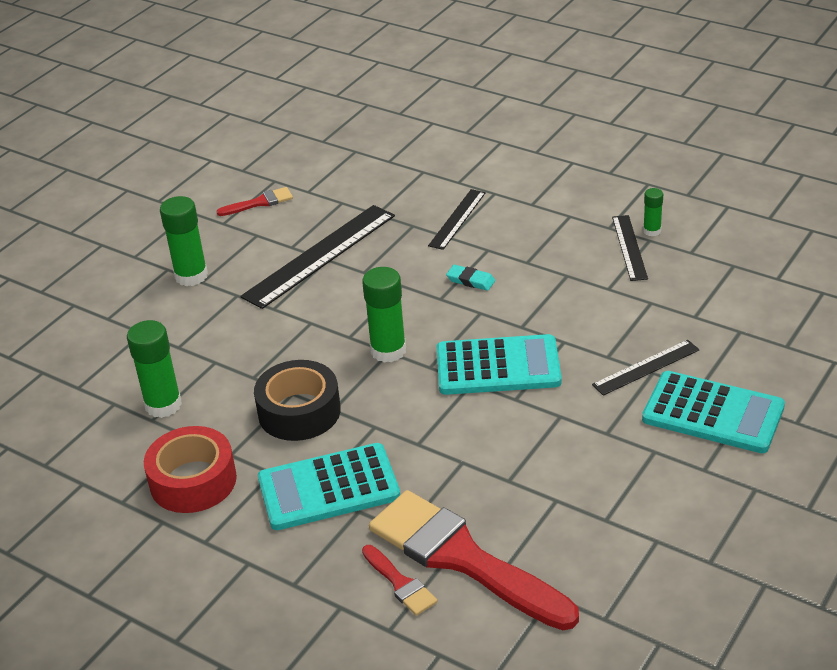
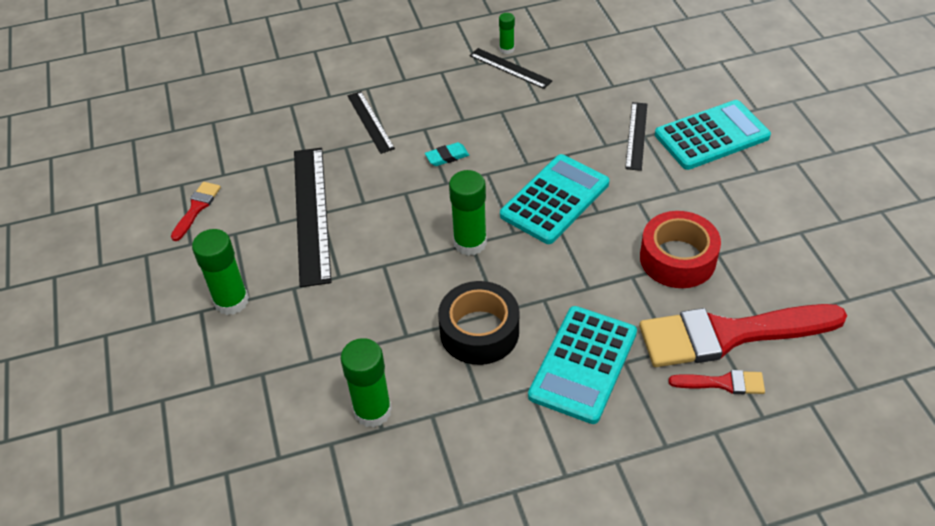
camera: 50 degrees left, 10 degrees up
(193, 481) = (487, 443): red tape -> red tape (677, 259)

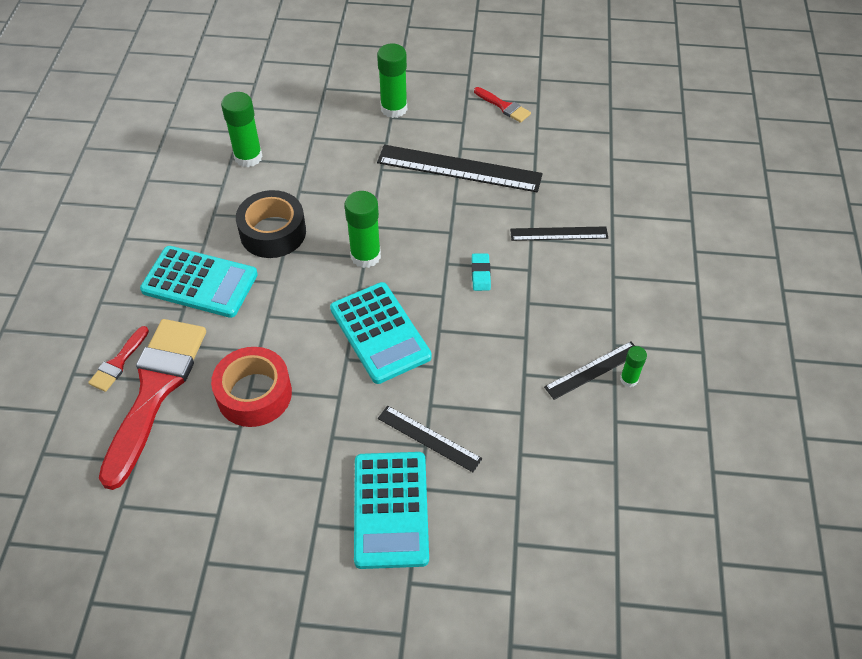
camera: 110 degrees right, 5 degrees up
(583, 364) = (200, 282): turquoise calculator -> turquoise calculator turned 150 degrees clockwise

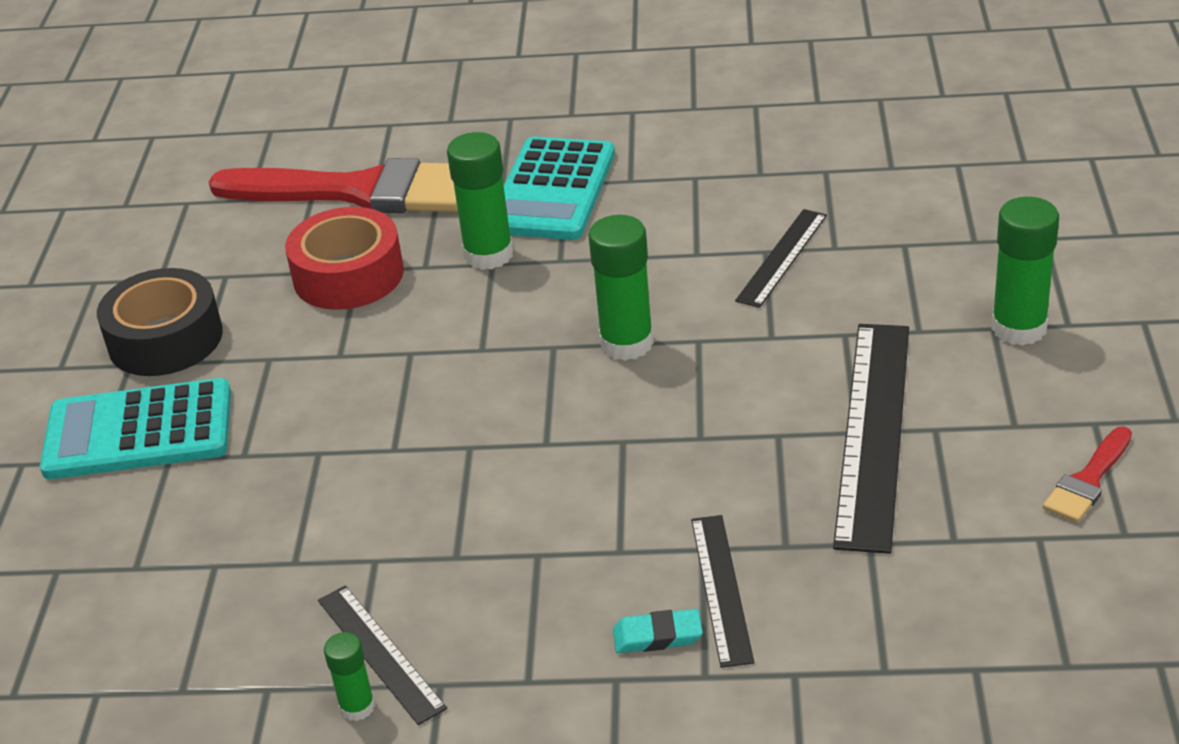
camera: 90 degrees right, 15 degrees down
(118, 362) = (406, 153): red brush -> none
(248, 157) = (832, 186): green glue stick -> green glue stick (488, 255)
(273, 232) = (665, 239): black tape -> black tape (165, 339)
(380, 333) = (461, 380): turquoise calculator -> none
(429, 438) = (255, 457): black ruler -> black ruler (782, 257)
(480, 274) = (601, 485): turquoise eraser -> turquoise eraser (657, 636)

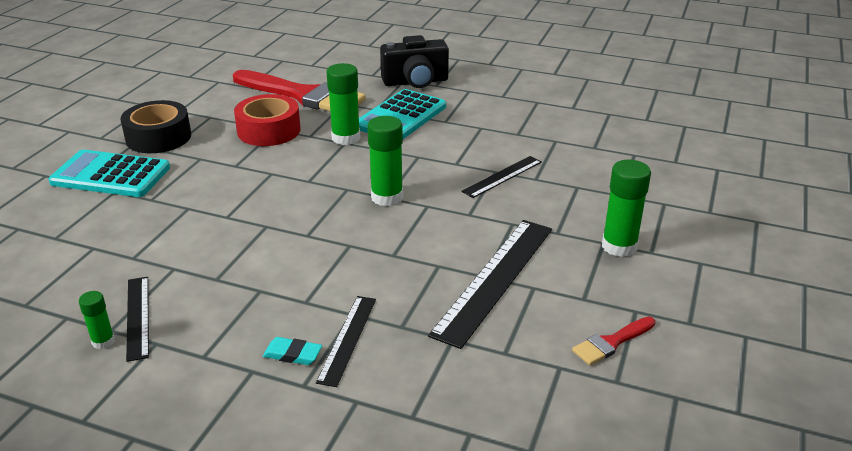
camera: 15 degrees right, 5 degrees down
(533, 116) = (415, 82): none -> black camera

